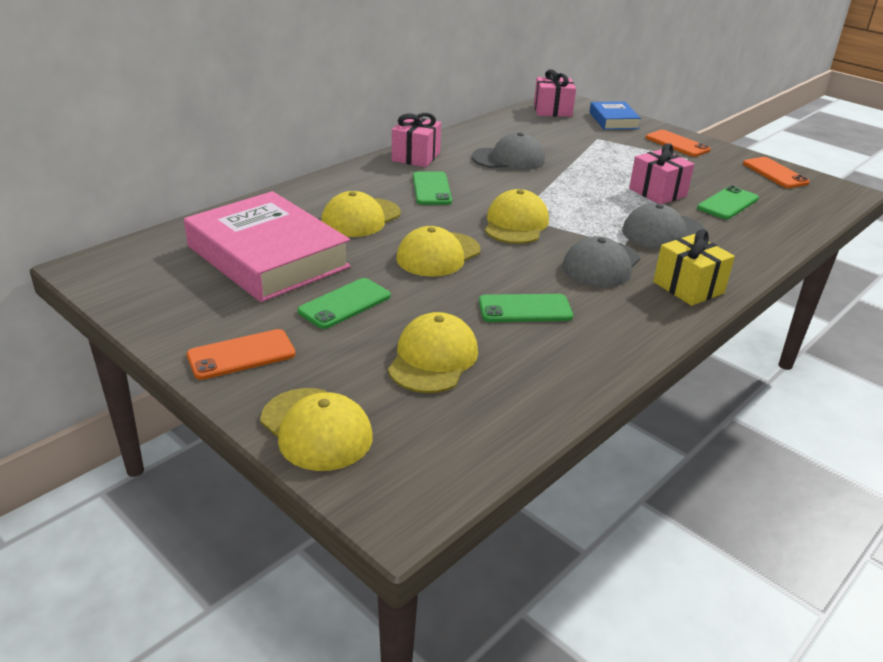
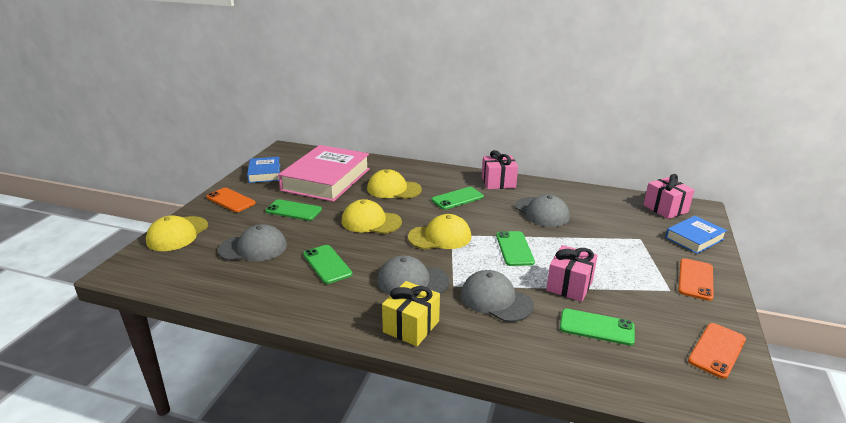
camera: 65 degrees right, 5 degrees down
(170, 304) = (264, 173): none -> blue book
(433, 358) = (253, 248): yellow cap -> grey cap
(573, 194) = (514, 248): none -> green phone

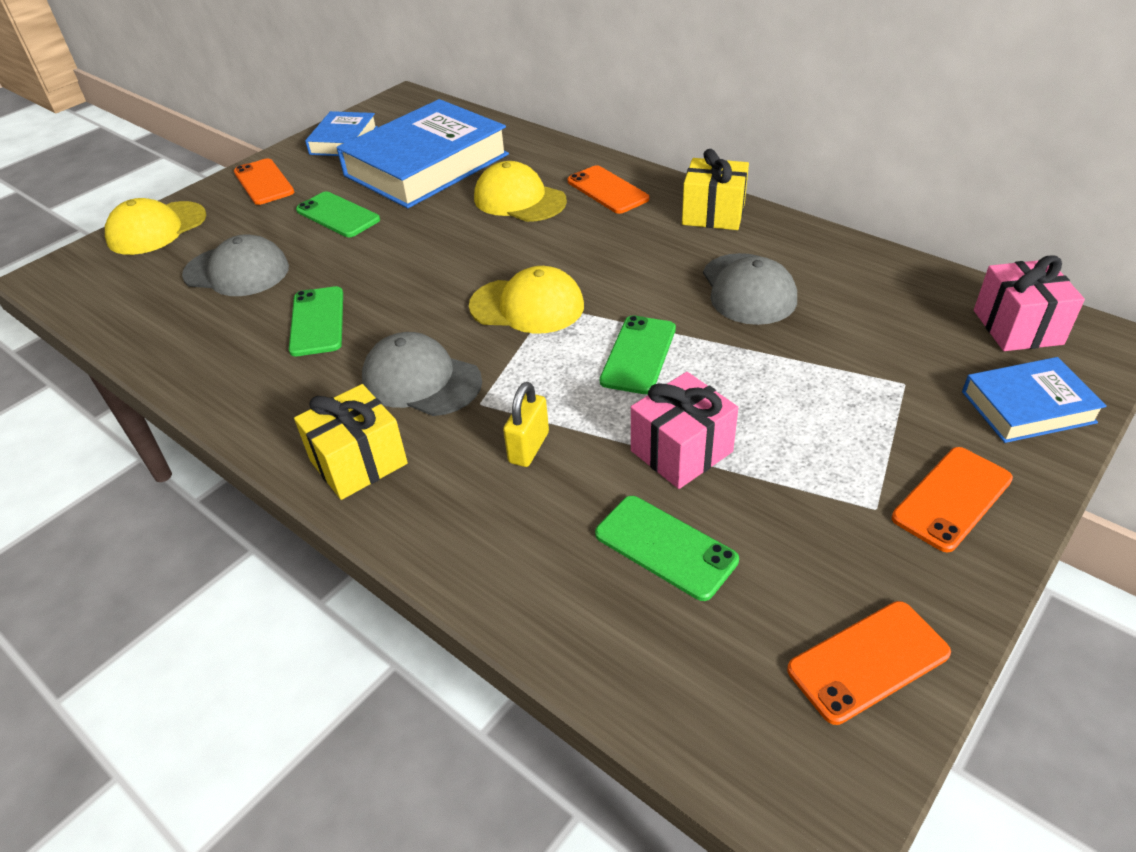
camera: 25 degrees right, 15 degrees up
(326, 179) = (426, 165): pink book -> blue book
(371, 221) = (438, 256): yellow cap -> none
(437, 179) = (607, 190): none -> orange phone
(457, 198) = (614, 235): green phone -> none
(495, 300) = (528, 447): grey cap -> yellow padlock
(498, 182) = (713, 214): pink gift -> yellow gift

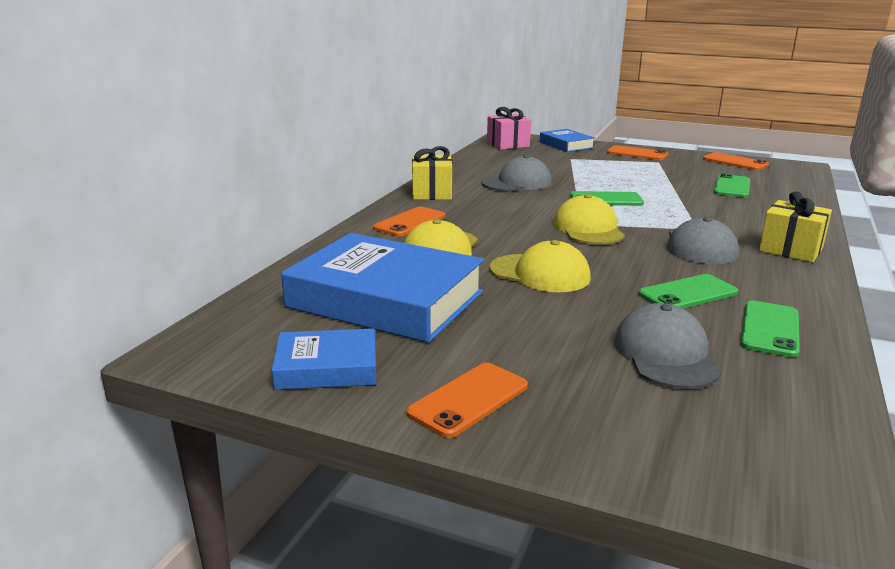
camera: 110 degrees left, 20 degrees down
(157, 228) = (641, 454): yellow cap -> yellow cap (540, 273)
(338, 215) = (518, 325): green phone -> green phone (770, 329)
(528, 447) = (713, 214): yellow padlock -> none
(681, 451) = (670, 188): pink gift -> none

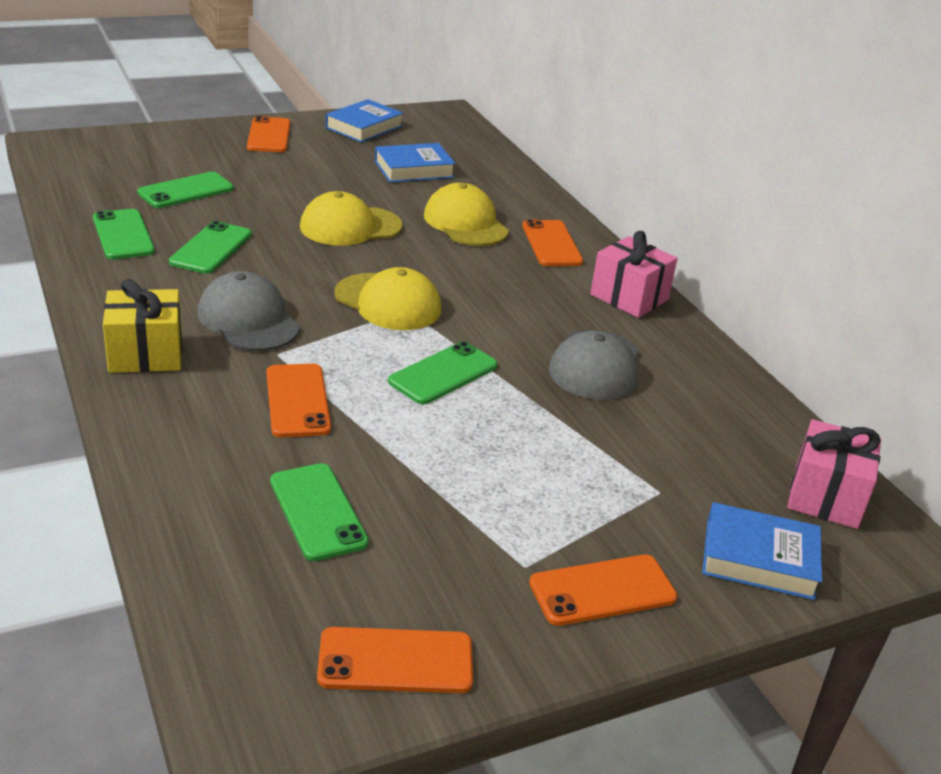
camera: 130 degrees right, 10 degrees up
(386, 299) = (414, 169): blue book -> blue book, size x0.51
(432, 193) = (629, 297): yellow gift -> pink gift
(665, 354) = (186, 191): grey cap -> green phone
(705, 212) = (298, 401): none -> orange phone

